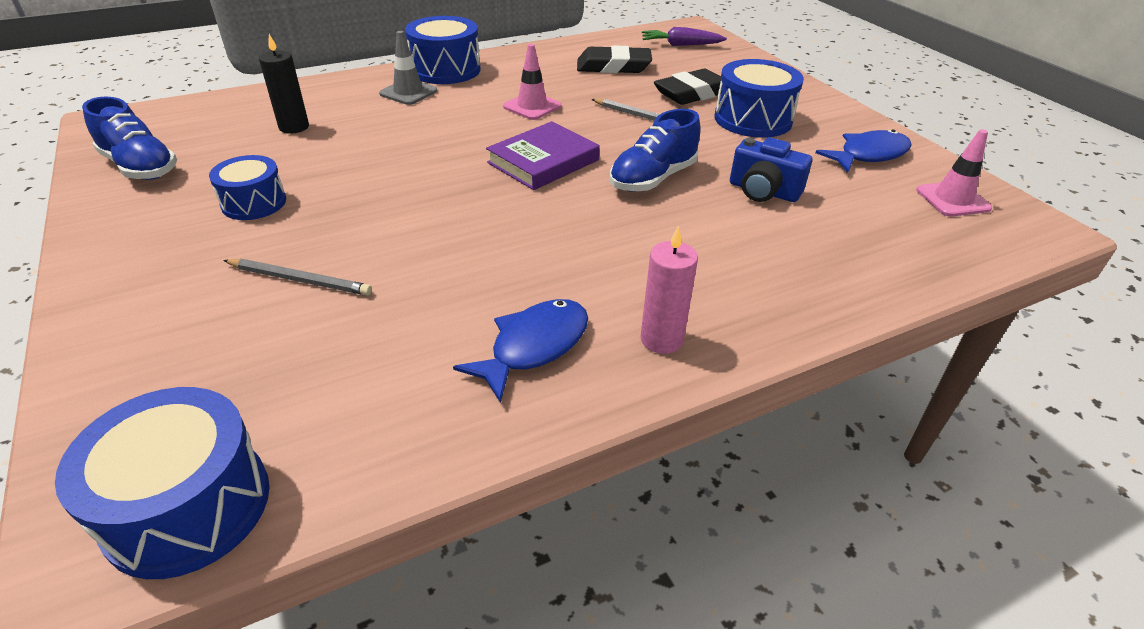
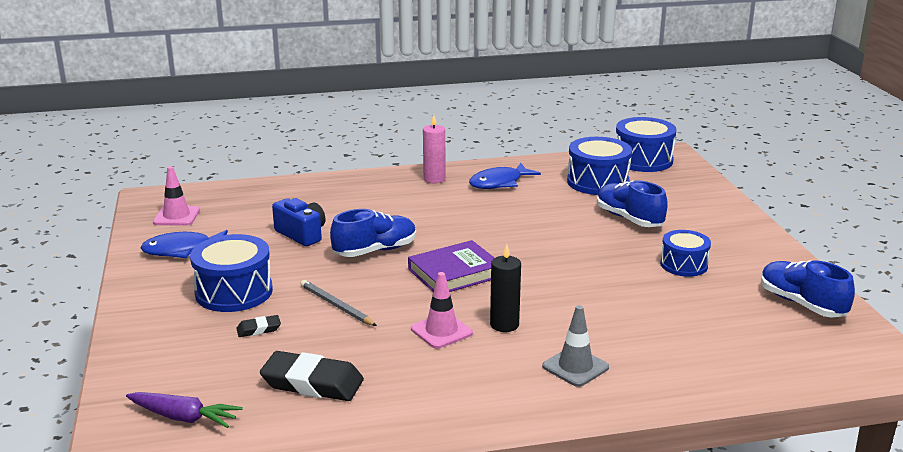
camera: 165 degrees left, 15 degrees down
(294, 127) = (686, 332): black candle -> black candle (504, 325)
(300, 280) = (629, 219): grey pencil -> blue shoe
(445, 70) = (529, 402): blue drum -> blue drum (598, 182)
(692, 93) = (258, 329): black eraser -> black eraser, size x0.48

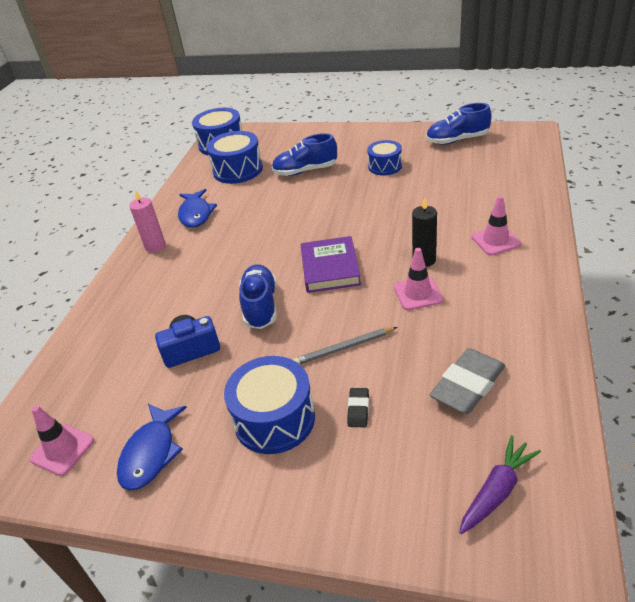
camera: 60 degrees left, 15 degrees up
(312, 383) = (468, 385): black eraser -> grey eraser
(575, 367) = (495, 241): grey traffic cone -> pink traffic cone

